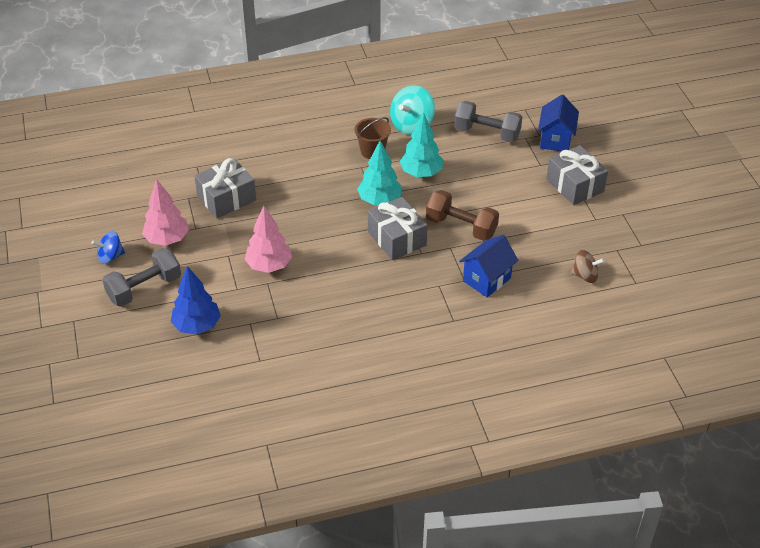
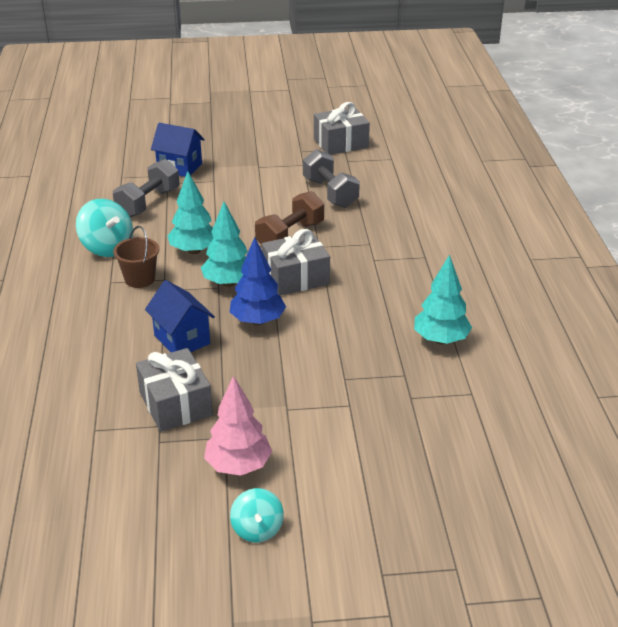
camera: 80 degrees left, 10 degrees down
(110, 257) = (257, 529): blue spinning top -> turquoise spinning top
(144, 288) = (331, 493): grey dumbbell -> grey dumbbell (330, 193)
(197, 326) = (409, 443): blue tree -> blue tree (257, 321)
(269, 265) = (315, 375): pink tree -> none
(327, 337) = (441, 340): none -> turquoise tree
(486, 279) = (371, 231): blue house -> blue house (182, 340)
(575, 185) = (252, 167): grey gift -> grey gift (341, 143)
(585, 276) = (377, 180): brown spinning top -> none

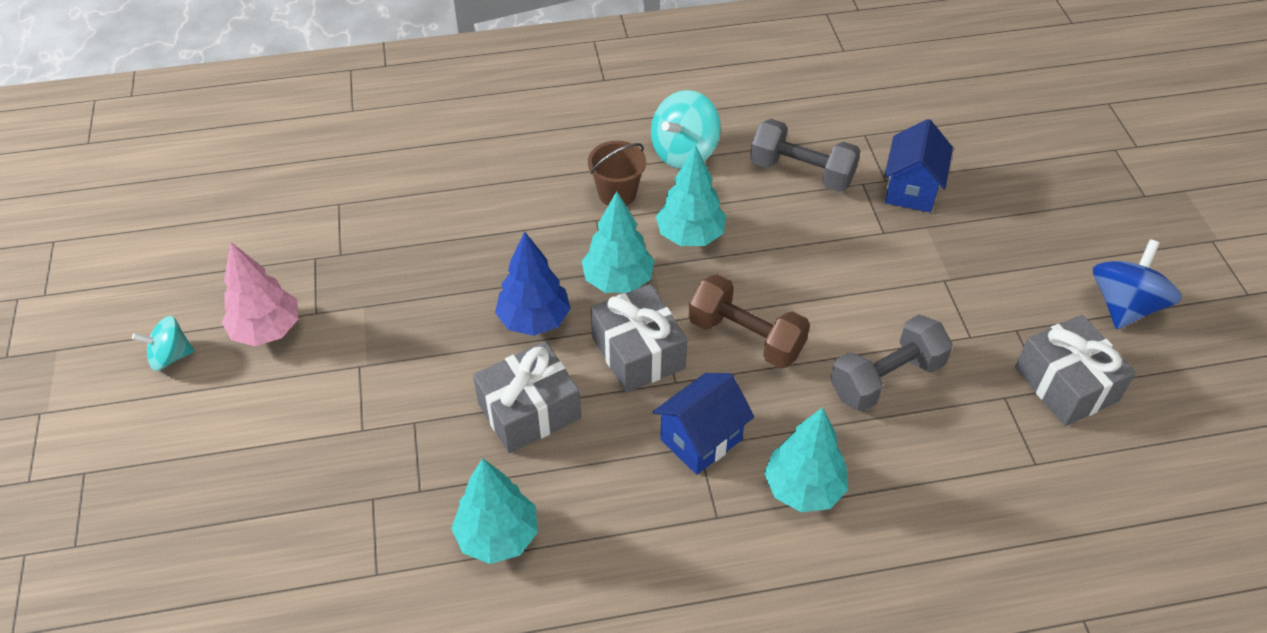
camera: 85 degrees right, 15 degrees up
(175, 404) = (375, 262): grey gift -> grey gift (529, 411)
(182, 340) = (493, 251): blue house -> blue house (701, 440)
(290, 120) = (1124, 306): none -> blue spinning top
(406, 227) = (803, 489): none -> turquoise tree

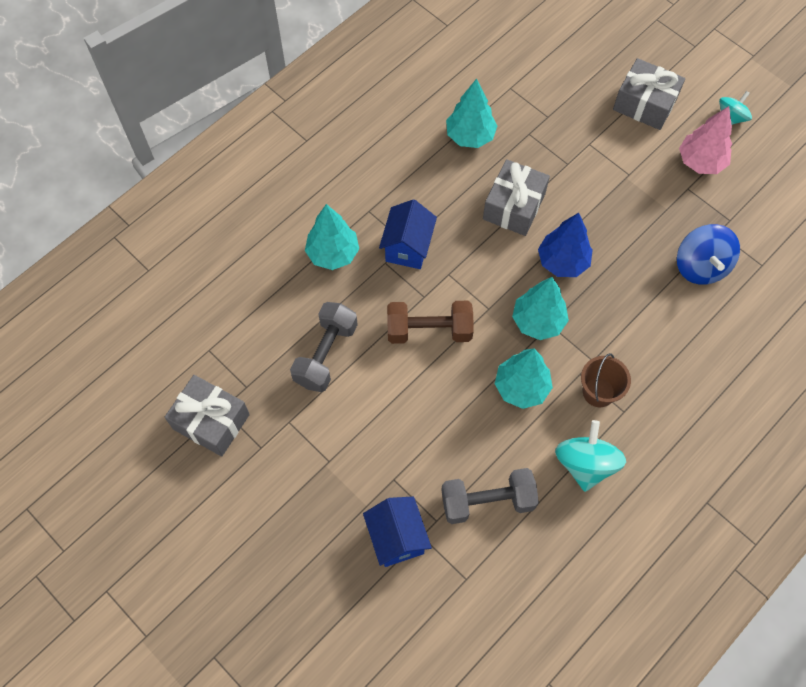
camera: 145 degrees right, 15 degrees up
(638, 352) = (485, 279): grey gift -> grey gift (644, 104)
(1124, 306) = (194, 518): blue spinning top -> blue spinning top (700, 266)

